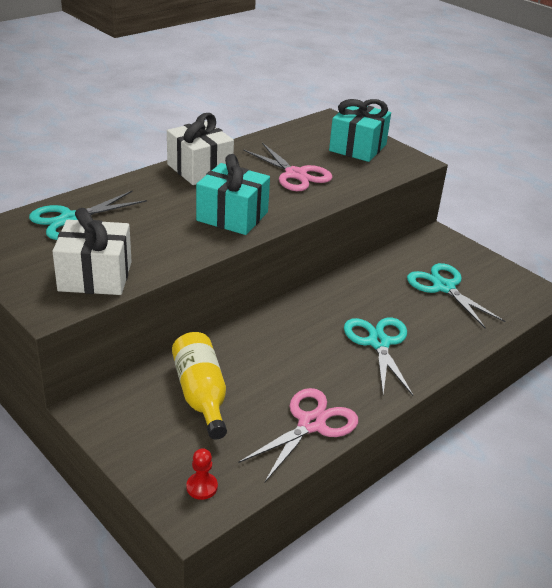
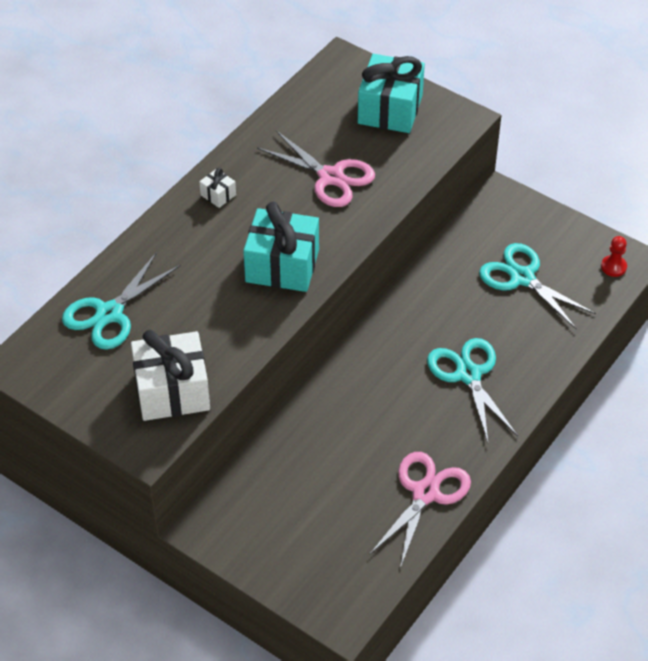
camera: 10 degrees left, 15 degrees up
(200, 169) = (218, 195): white gift -> white gift, size x0.44
(201, 395) = (306, 485): yellow bottle -> none
(202, 487) = (343, 587): red pawn -> red pawn (613, 267)

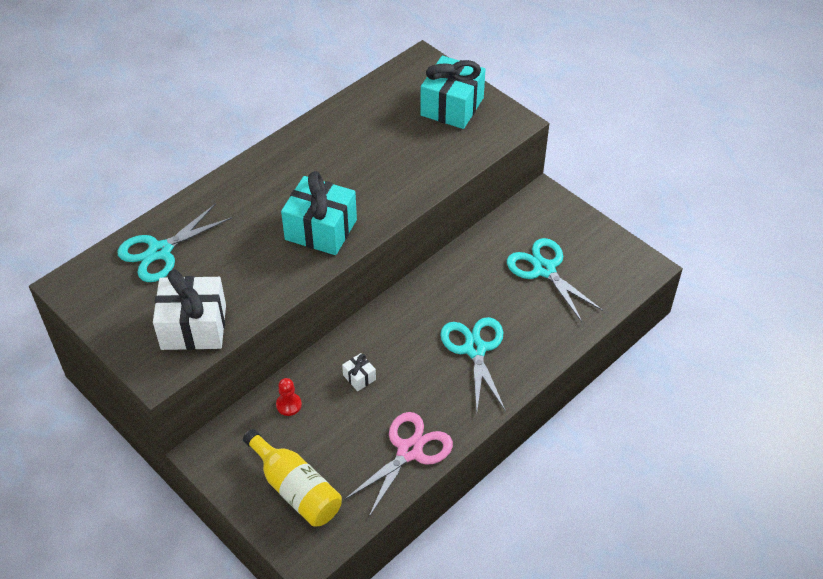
camera: 10 degrees right, 0 degrees up
(218, 195) = (283, 161): white gift -> white gift (359, 377)
(313, 551) = (296, 489): none -> yellow bottle
(330, 177) = (384, 158): pink scissors -> none
(613, 267) = (629, 271): red pawn -> red pawn (289, 405)

